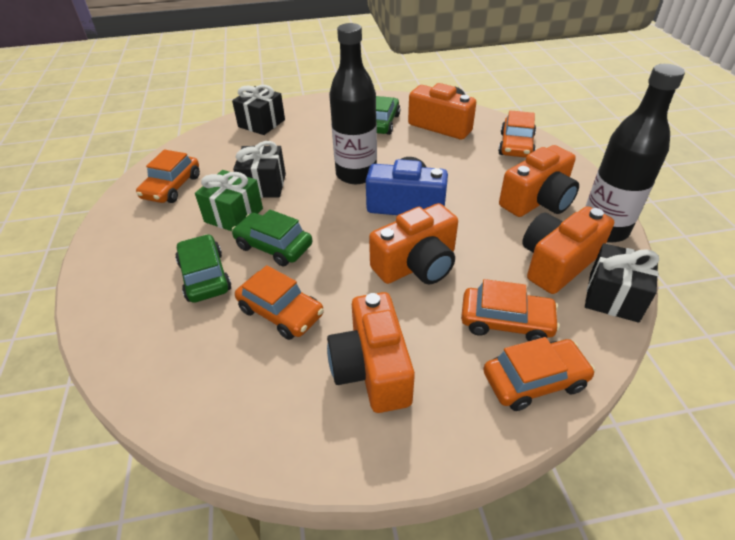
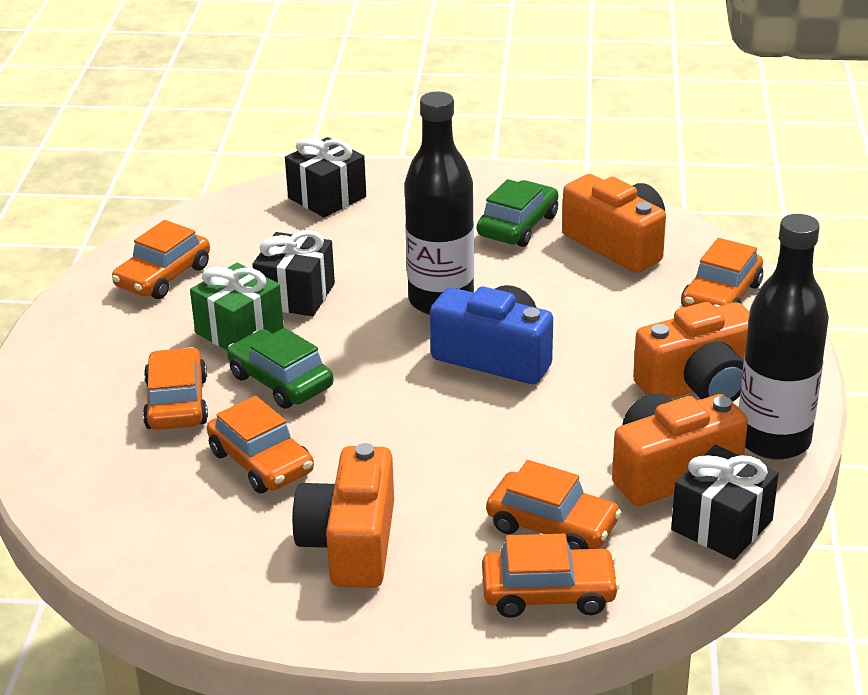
camera: 15 degrees right, 10 degrees down
(205, 276) = (177, 403): green car -> orange car
(417, 265) = (468, 439): orange camera -> none

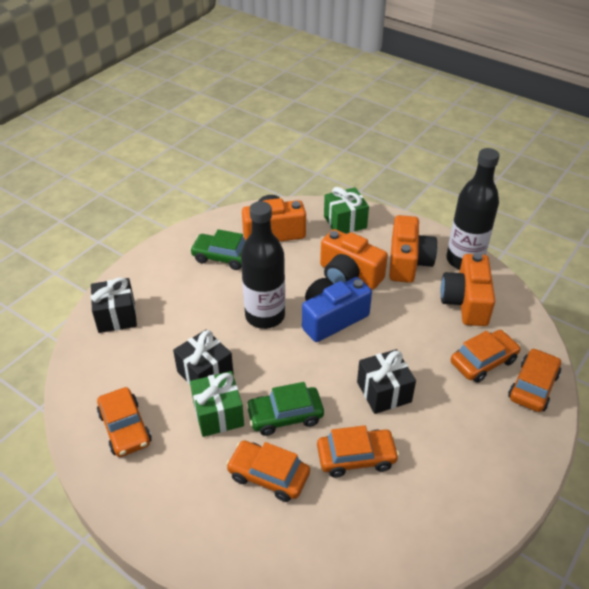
camera: 60 degrees left, 10 degrees up
(350, 543) = (453, 447): orange camera -> orange camera (349, 275)
(518, 226) = (223, 257): green car -> green car turned 45 degrees counterclockwise
(721, 296) = (345, 222): orange car -> green gift
(722, 525) = (514, 305): black gift -> black gift (384, 392)

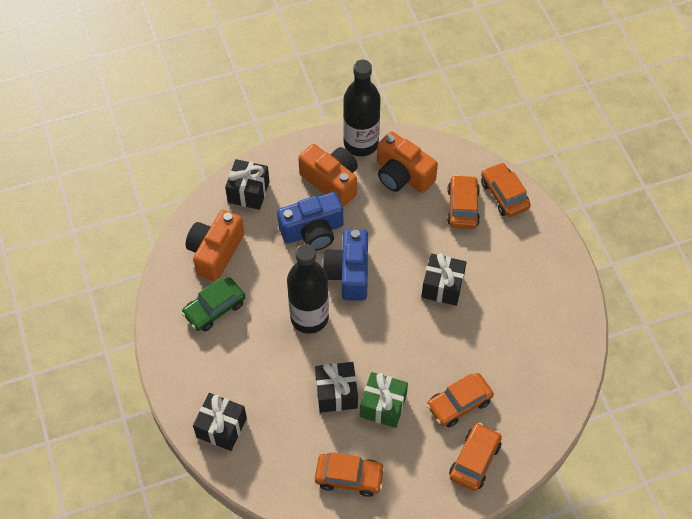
camera: 55 degrees left, 15 degrees up
(285, 416) = (417, 363): green car -> none
(345, 222) = (248, 192): green gift -> black gift
(349, 275) = (313, 231): orange camera -> blue camera
(356, 457) = (483, 340): orange car -> orange car (474, 460)

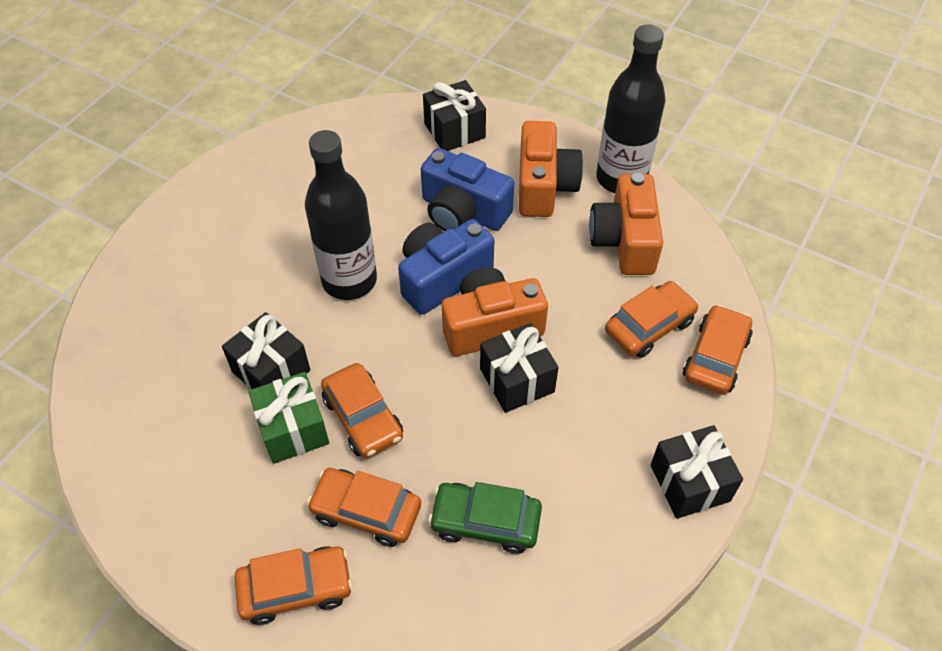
camera: 50 degrees right, 5 degrees down
(214, 308) = (285, 195): green car -> green car (485, 522)
(215, 252) = (354, 152): orange camera -> orange camera (491, 326)
(221, 427) = (140, 295): black gift -> black gift (689, 483)
(349, 477) = (165, 460): orange car -> orange car (363, 418)

